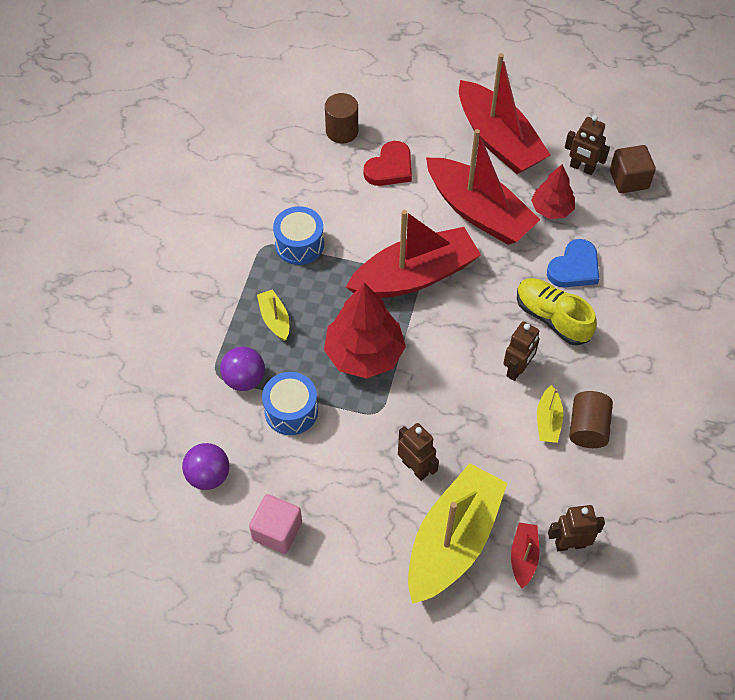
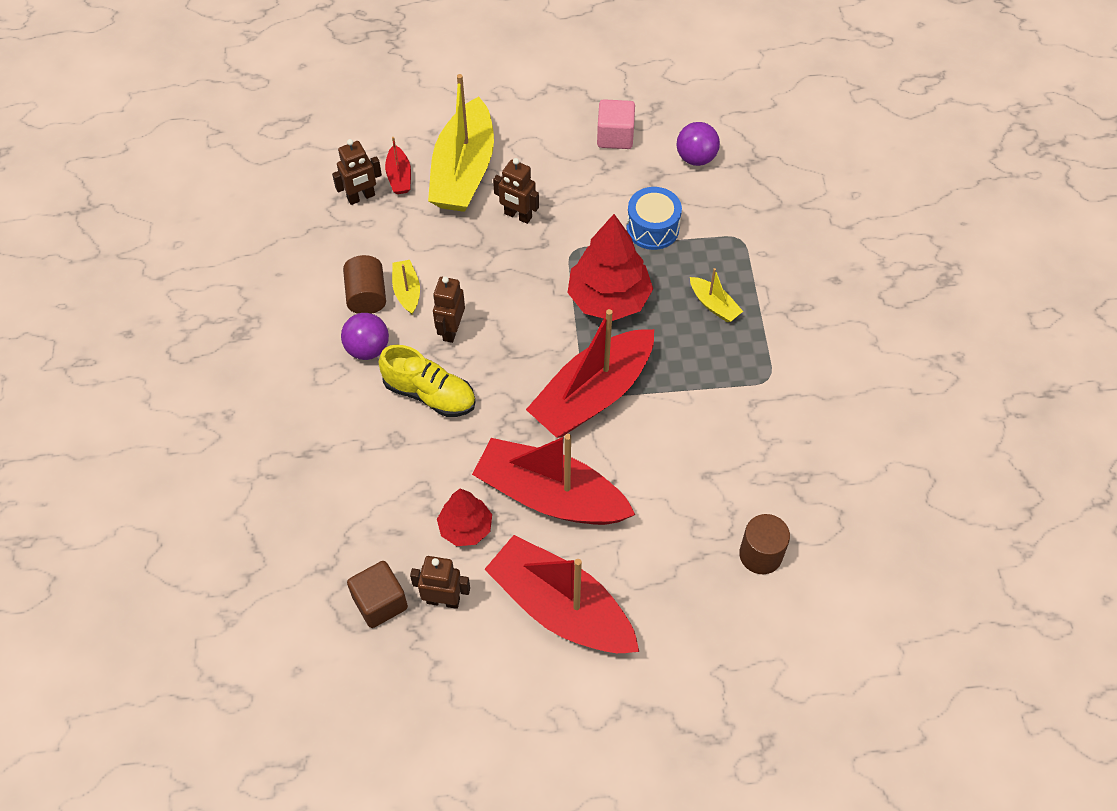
camera: 160 degrees right, 0 degrees up
(244, 379) = (711, 242): purple ball -> purple ball (367, 349)
(299, 244) = (732, 391): blue drum -> none
(390, 168) = (678, 521): red heart -> none
(574, 268) = (420, 460): blue heart -> none

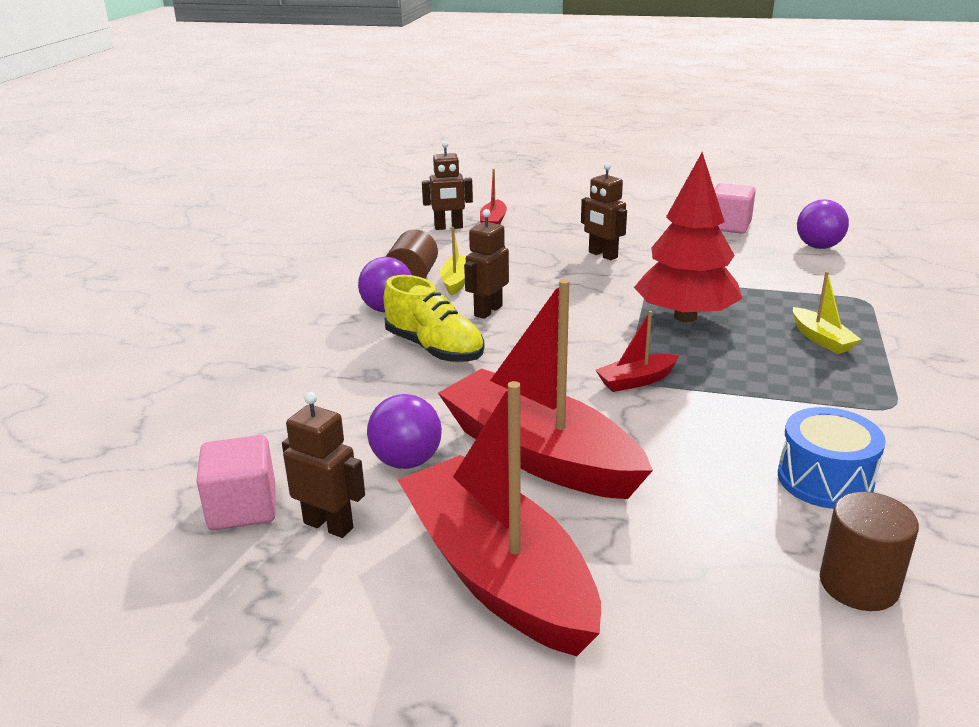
camera: 20 degrees right, 30 degrees down
(380, 602) = (242, 508): brown cube -> pink cube
(463, 171) = (559, 226): yellow boat -> none
(465, 528) = (406, 461): red tree -> purple ball
(592, 395) = (636, 381): red boat -> red boat, size x0.43
(652, 228) = (755, 280): blue drum -> blue drum (825, 479)

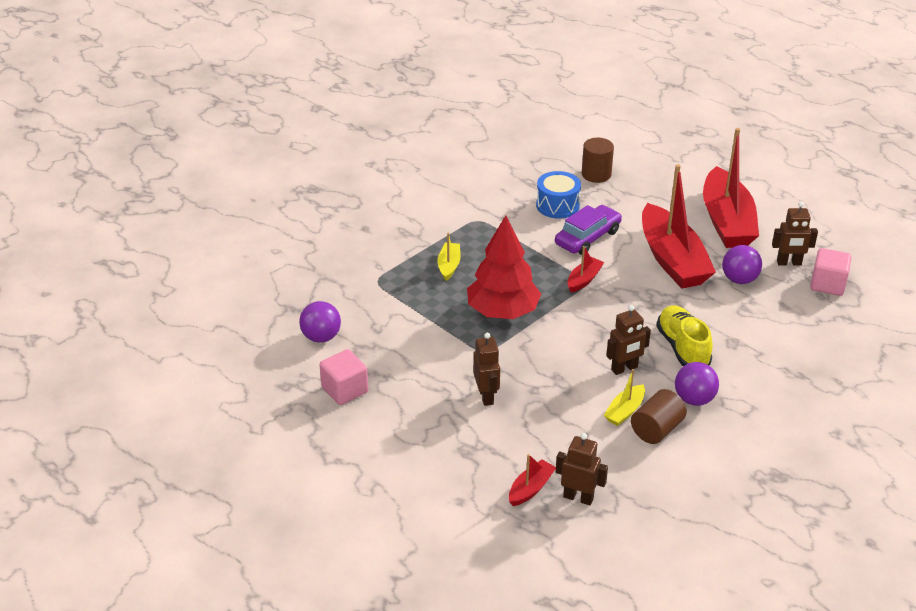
camera: 150 degrees left, 10 degrees up
(328, 525) = (789, 263): brown robot -> brown robot turned 60 degrees counterclockwise
(636, 381) = (584, 280): red boat -> red boat turned 60 degrees counterclockwise
(705, 441) = (588, 238): none -> purple car

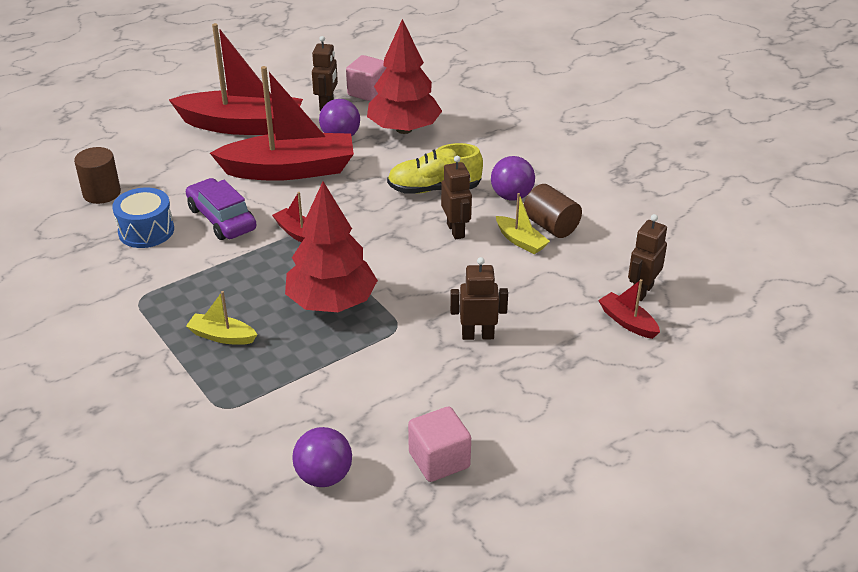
camera: 80 degrees left, 0 degrees up
(773, 316) = (404, 129): none -> red tree

